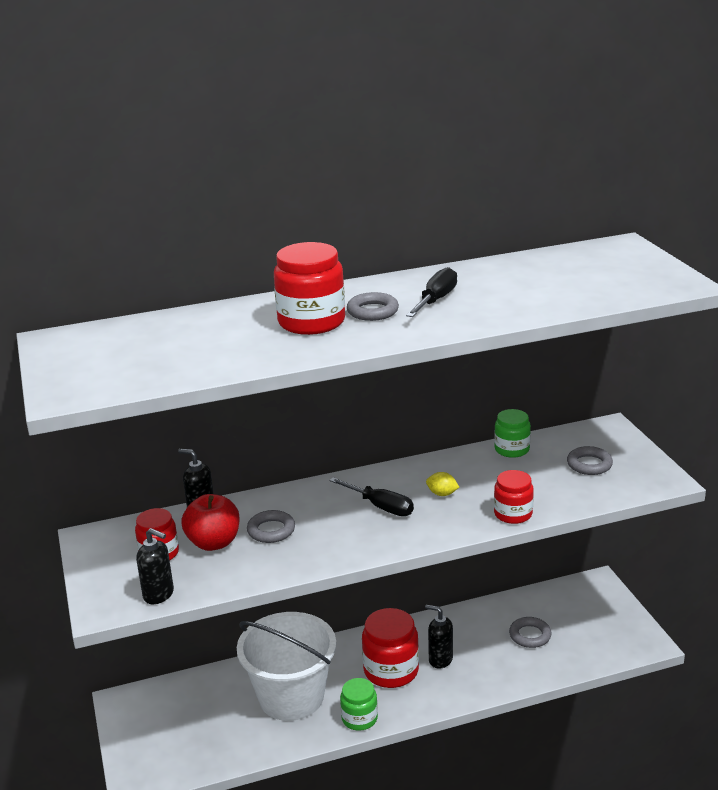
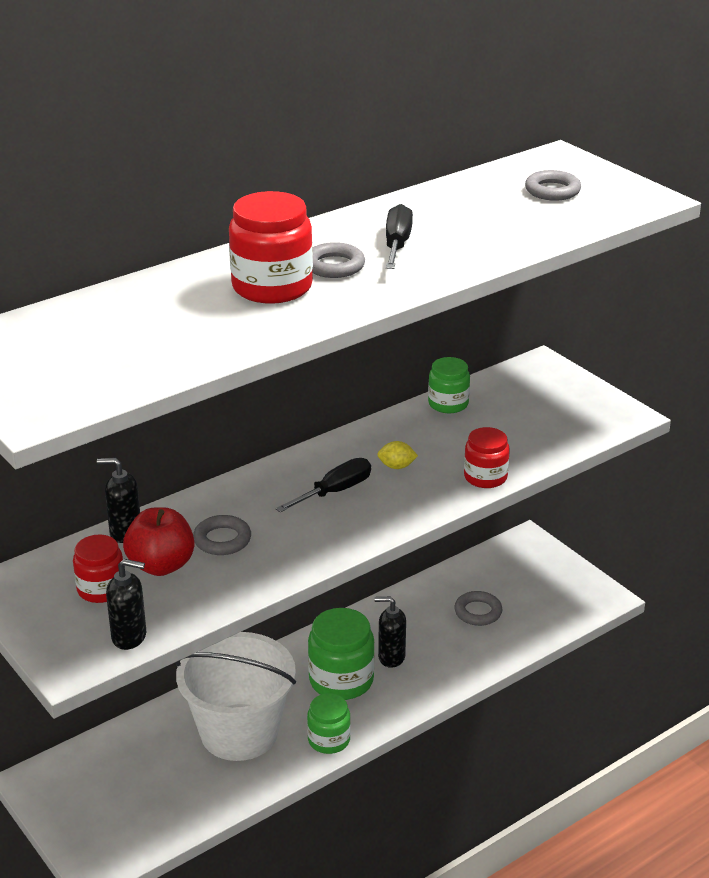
camera: 20 degrees left, 5 degrees up
(380, 506) = (334, 492): black screwdriver -> black screwdriver turned 60 degrees counterclockwise
(391, 670) = (341, 680): red jar -> green jar
(589, 464) = (539, 409): grey ring -> grey ring (552, 191)

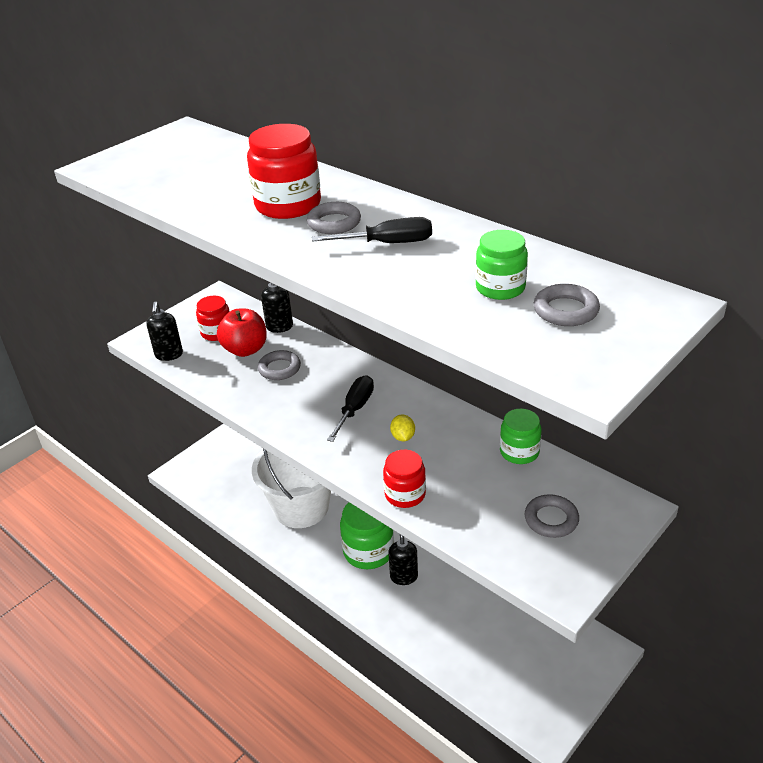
camera: 80 degrees right, 5 degrees up
(329, 740) = (302, 557): green jar -> green jar (500, 288)
(334, 492) = (355, 409): black screwdriver -> black screwdriver turned 105 degrees counterclockwise
(478, 612) = (482, 627): grey ring -> grey ring (551, 519)

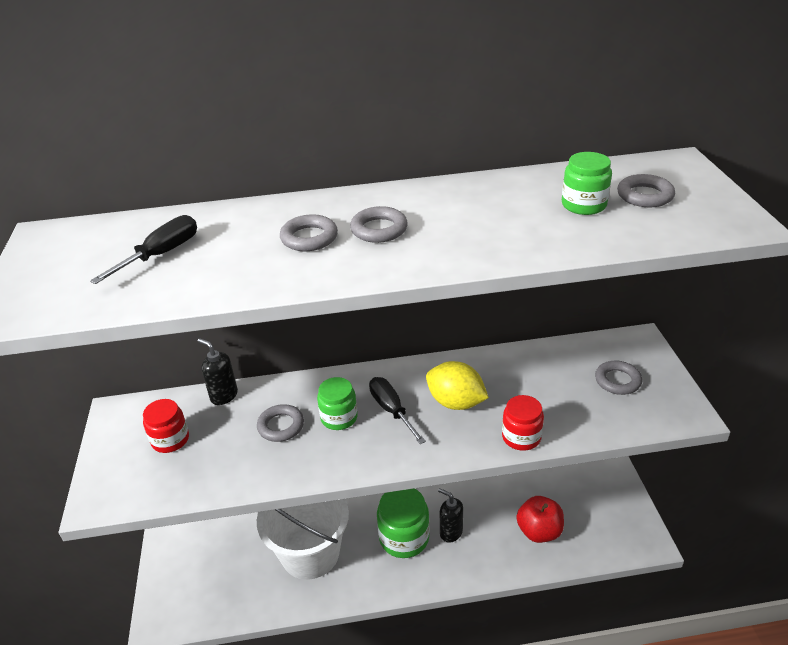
camera: 50 degrees left, 0 degrees up
(169, 355) = (153, 491): black soap dispenser -> none
(245, 349) = (224, 434): red apple -> red apple (539, 531)
(288, 205) = (309, 238): red jar -> grey ring
(387, 243) = (452, 220): black screwdriver -> black screwdriver (160, 255)
(403, 437) = (455, 402): yellow lemon -> yellow lemon, size x1.97
(519, 452) = (536, 356): green jar -> green jar (339, 418)

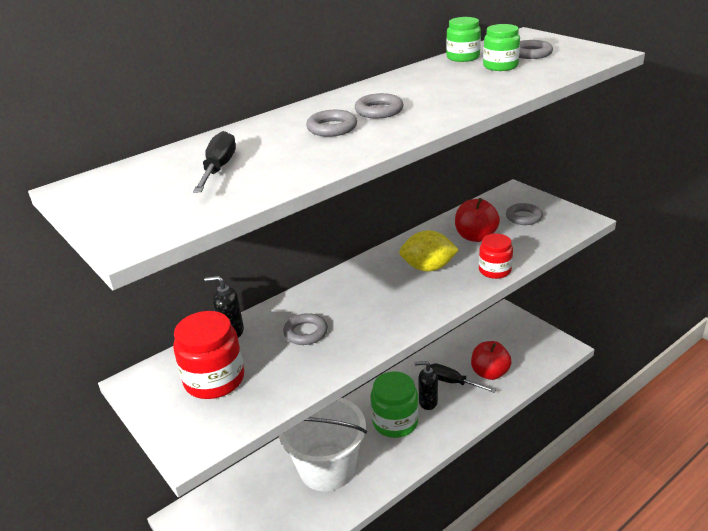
camera: 30 degrees left, 5 degrees down
(170, 440) = (214, 379): red jar -> red jar, size x1.60
(339, 418) = (348, 309): green jar -> green jar (463, 57)
(392, 410) = (385, 289): black screwdriver -> black screwdriver (452, 382)
(540, 384) = (475, 237): none -> red apple

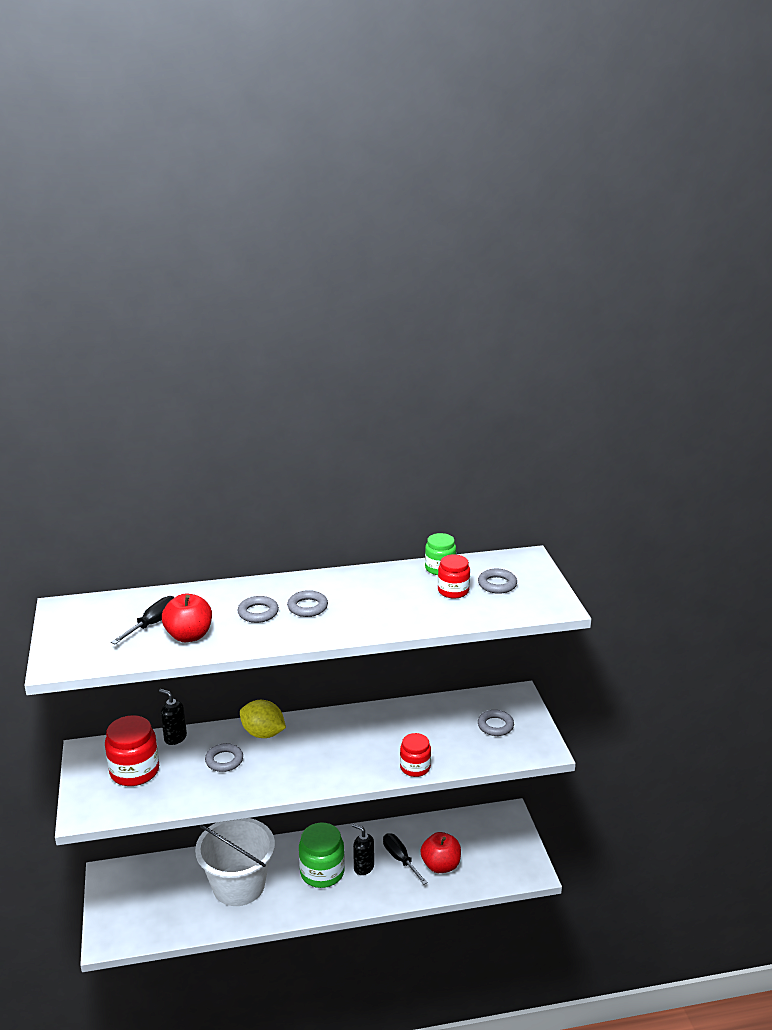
camera: 25 degrees right, 5 degrees down
(428, 268) = (365, 742): yellow lemon -> yellow lemon (263, 733)
(475, 237) = (433, 728): red apple -> red apple (189, 636)
(500, 66) = (453, 591): green jar -> red jar

